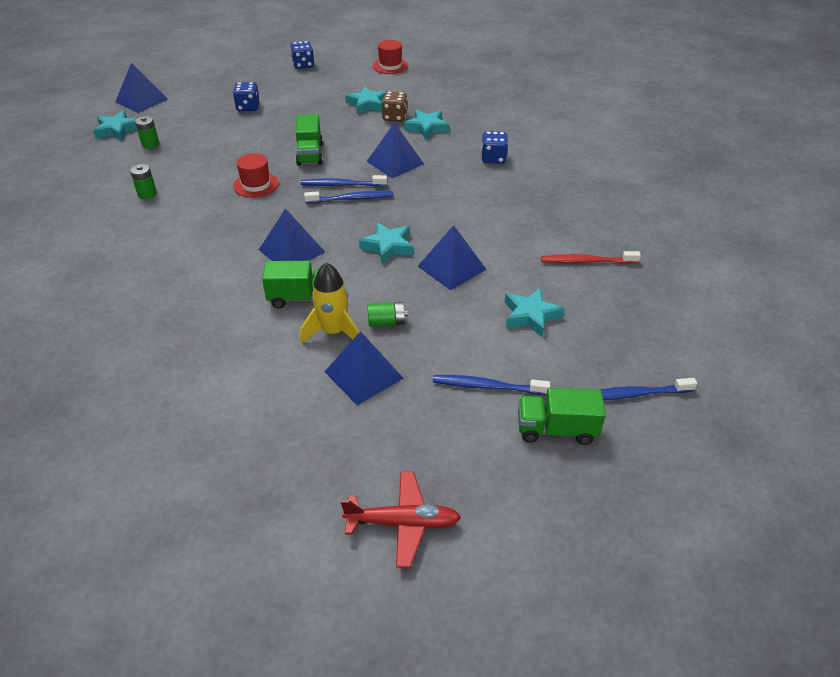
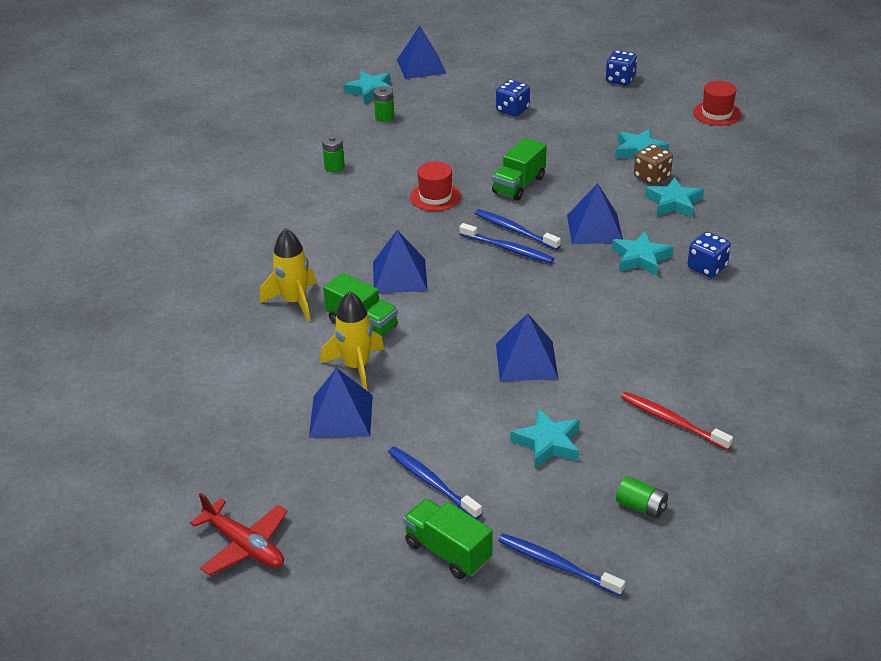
camera: 40 degrees right, 5 degrees down
(226, 307) = (294, 302): none -> yellow rocket
(387, 322) = (410, 381): green battery -> green battery (641, 507)
(388, 246) = (490, 312): turquoise star -> turquoise star (640, 258)

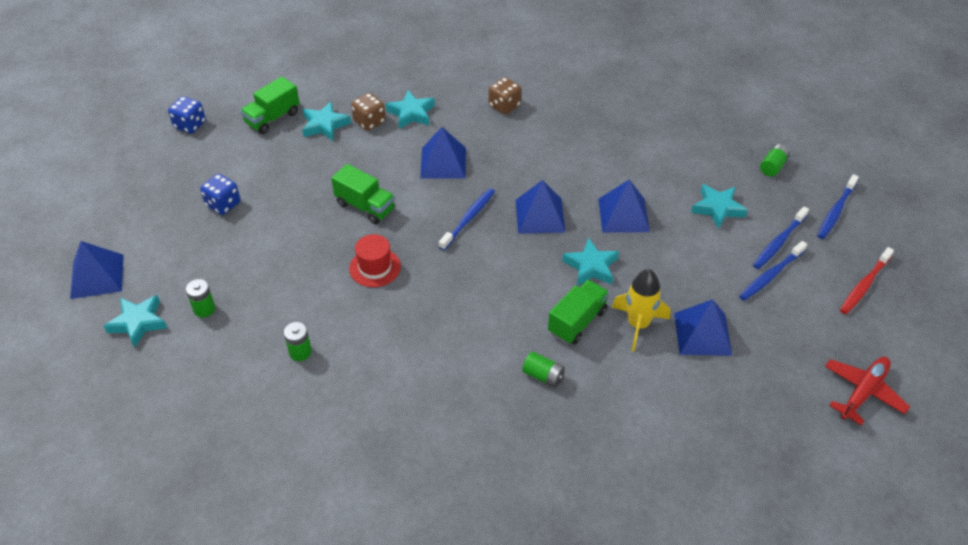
camera: 90 degrees left, 10 degrees up
(294, 302) = (543, 376): yellow rocket -> green battery
(400, 276) = (505, 295): blue pyramid -> blue pyramid (540, 215)
(448, 552) = (838, 267): green truck -> green truck (272, 118)
(514, 230) = (440, 213): blue toothbrush -> blue toothbrush (778, 243)
(640, 258) = (489, 140): turquoise star -> turquoise star (591, 267)
(672, 421) = (685, 143): red toothbrush -> red toothbrush (864, 285)
(707, 267) = (504, 106): blue dice -> brown dice
(717, 113) = (274, 73): red hat -> none

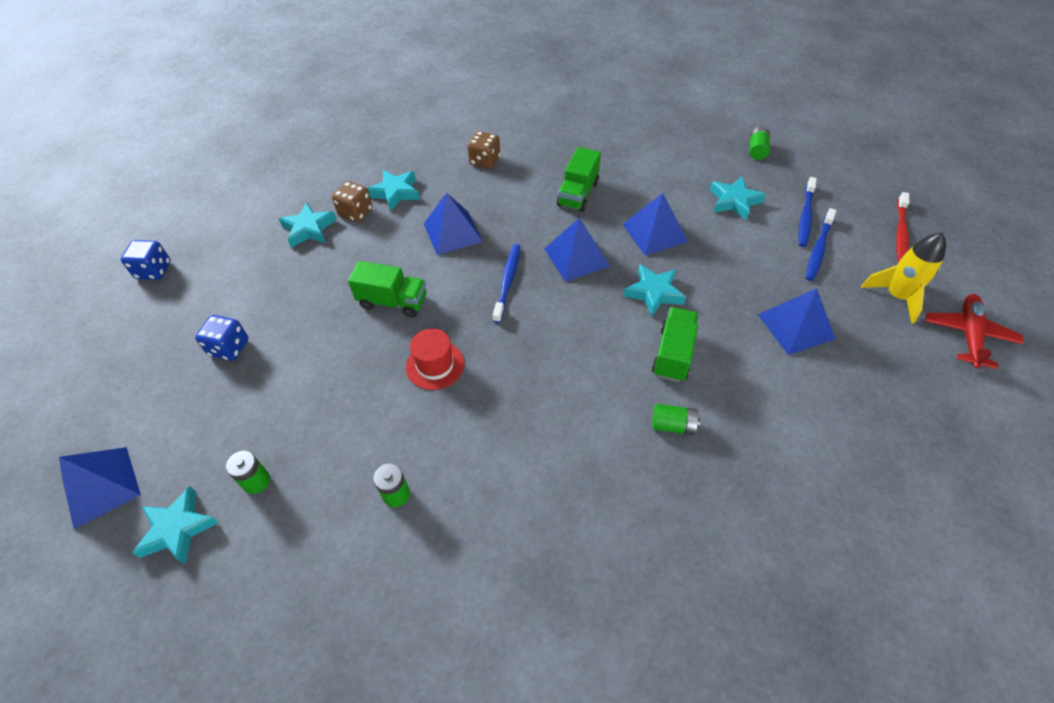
camera: 20 degrees left, 5 degrees up
(272, 118) = (248, 237): green truck -> green truck (578, 194)
(638, 325) = (732, 337): yellow rocket -> yellow rocket (896, 296)
(835, 211) = (833, 175): blue toothbrush -> none

